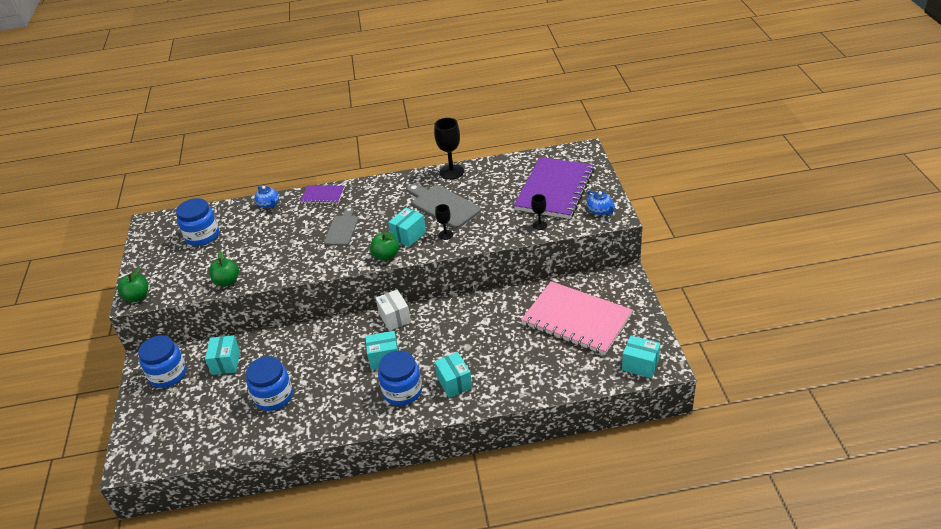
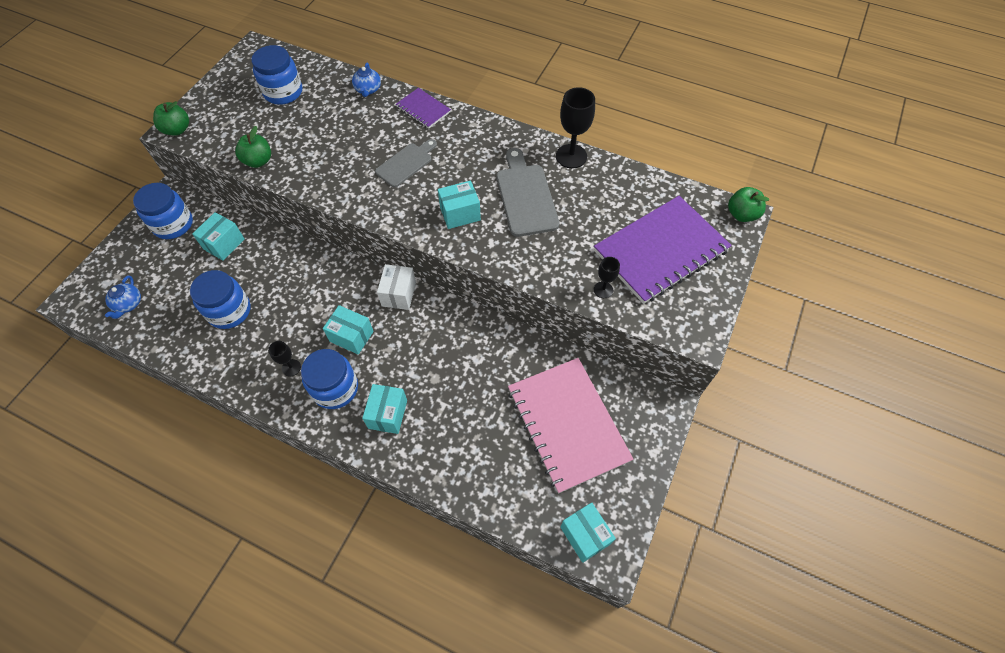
camera: 30 degrees right, 20 degrees up
(386, 256) = (417, 226): green apple -> green apple (741, 214)
(445, 235) = (496, 237): black goblet -> black goblet (291, 367)
(600, 211) = (687, 315): blue teapot -> blue teapot (128, 304)

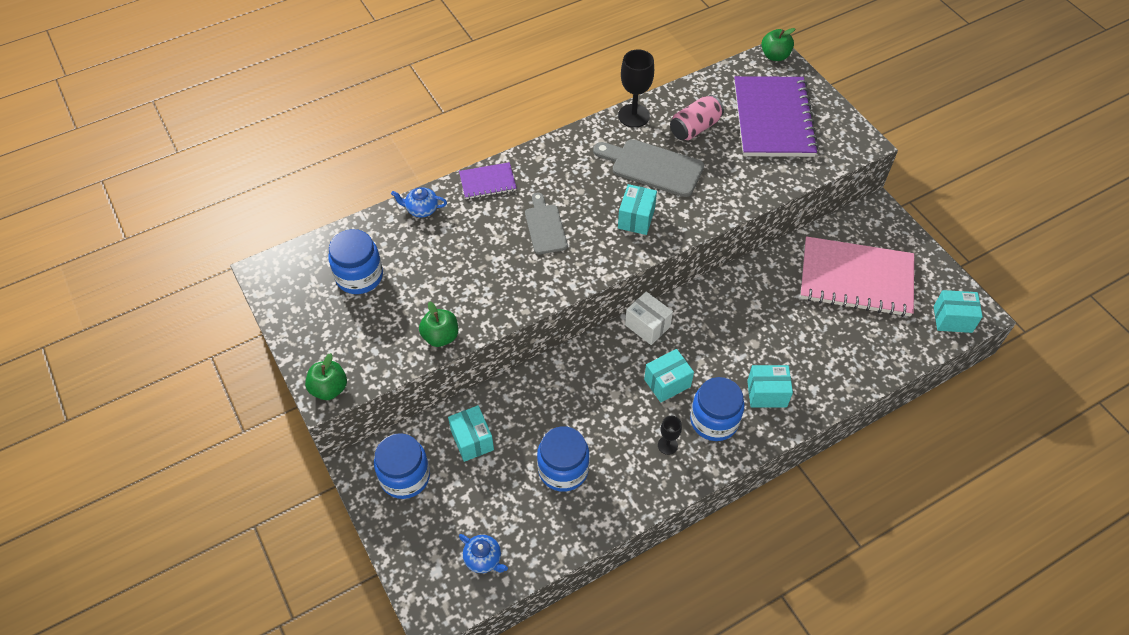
camera: 55 degrees left, 5 degrees down
(368, 90) = (421, 209): blue teapot -> blue teapot turned 150 degrees clockwise
(387, 414) = (767, 394): turquoise box -> turquoise box turned 45 degrees counterclockwise
(596, 201) = (695, 128): none -> pink can
(603, 290) = (784, 172): black goblet -> none

